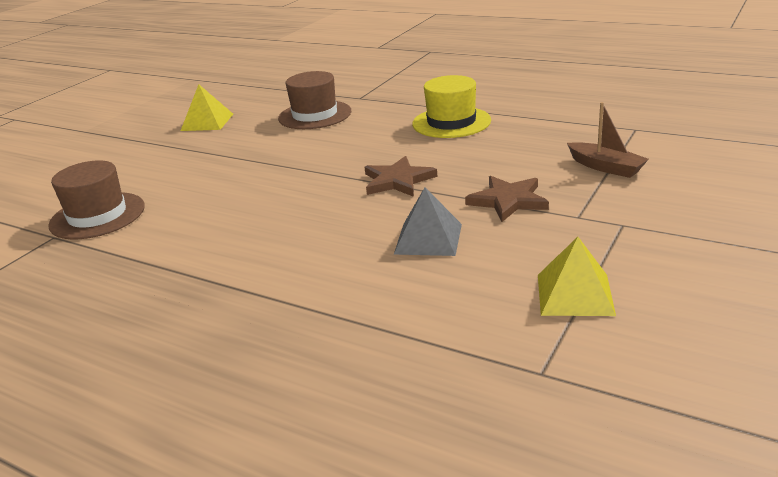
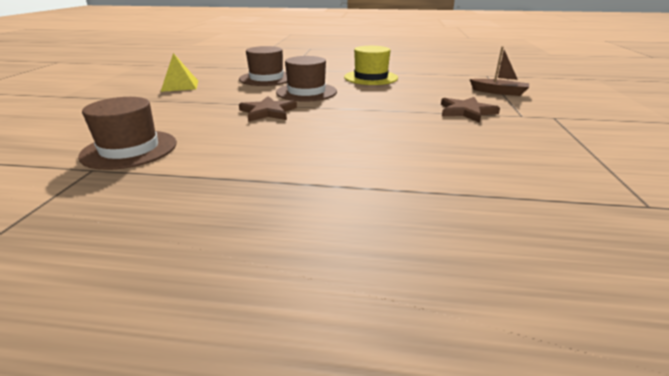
camera: 25 degrees left, 0 degrees up
(340, 145) = (306, 92): none -> brown hat
(397, 180) = (375, 107): brown star -> brown star (268, 112)
(428, 239) = (444, 136): grey pyramid -> none
(575, 294) = (589, 155): yellow pyramid -> none

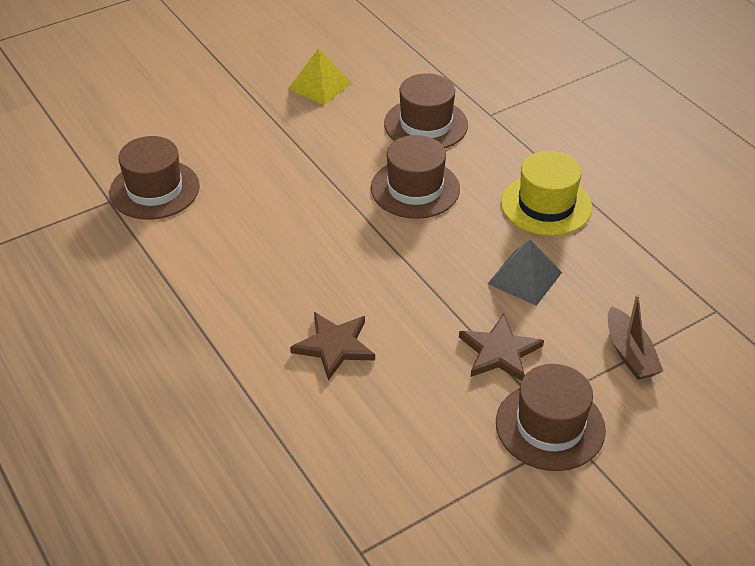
camera: 50 degrees right, 15 degrees up
(268, 112) = (319, 204): brown star -> brown star (334, 346)
(415, 93) = (524, 278): none -> grey pyramid
(541, 118) = (550, 426): none -> brown hat

